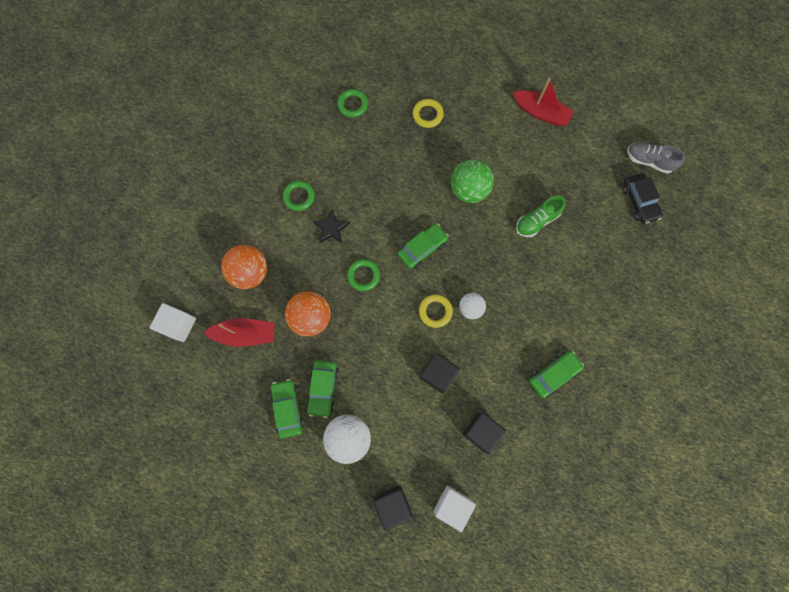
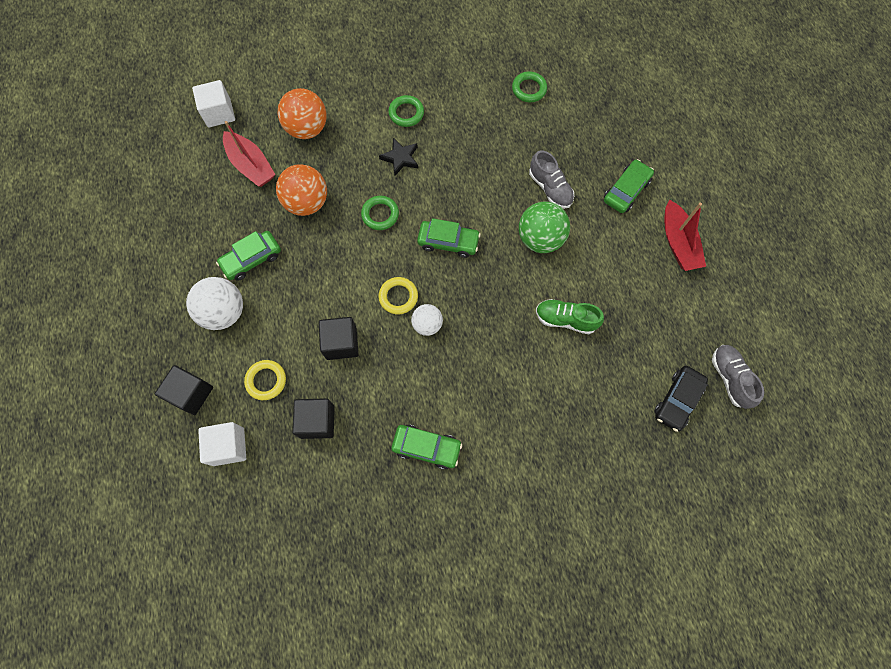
camera: 50 degrees right, 5 degrees down
(288, 408) = (212, 245): green car -> green car (626, 191)
(427, 115) = (579, 152): yellow ring -> yellow ring (266, 381)
(438, 154) = (550, 188): none -> grey shoe

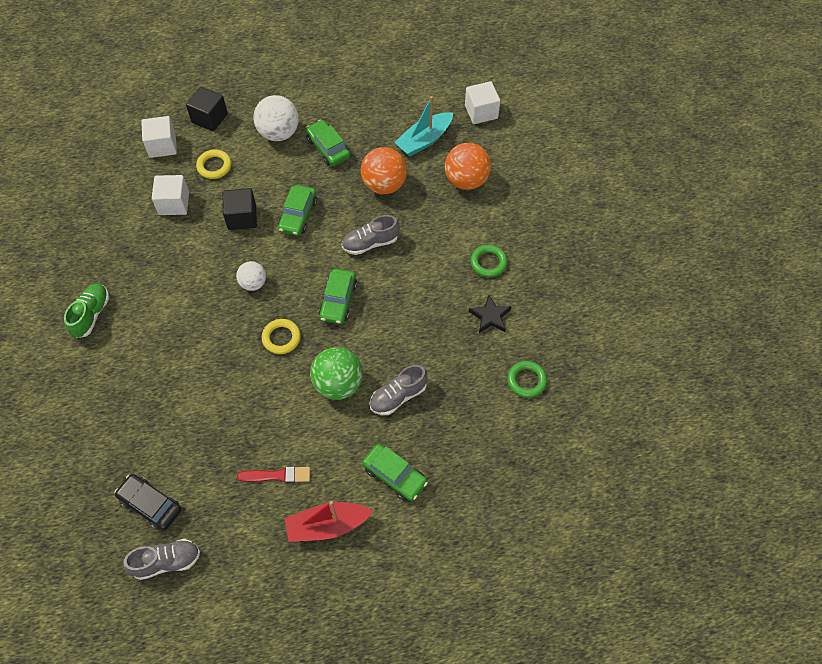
camera: 90 degrees right, 10 degrees down
(251, 165) = (424, 140): red boat -> turquoise boat
(317, 421) = (174, 203): black cube -> white cube
(380, 214) = (370, 243): green ring -> grey shoe
(398, 297) = (283, 260): yellow ring -> yellow ring (281, 338)
(400, 158) = (434, 258): black star -> black star (490, 316)
(426, 447) = (139, 284): green car -> green car (298, 215)
(565, 319) = (247, 403): green shoe -> green shoe (91, 315)
(636, 287) = (277, 475): none -> red brush

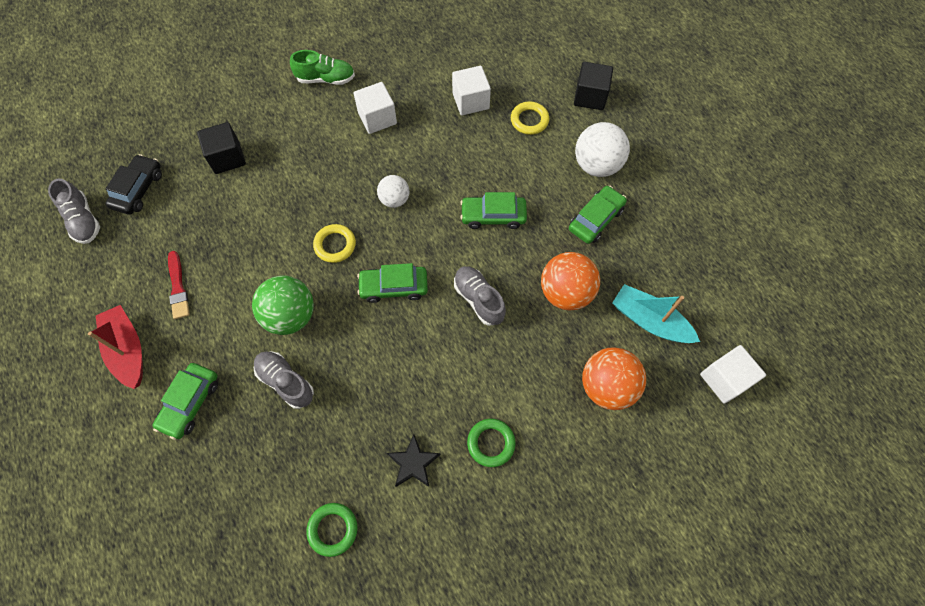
camera: 75 degrees right, 5 degrees up
(162, 146) = (538, 69): white cube -> white cube (377, 118)
(242, 217) = (473, 165): black cube -> black cube (227, 158)

